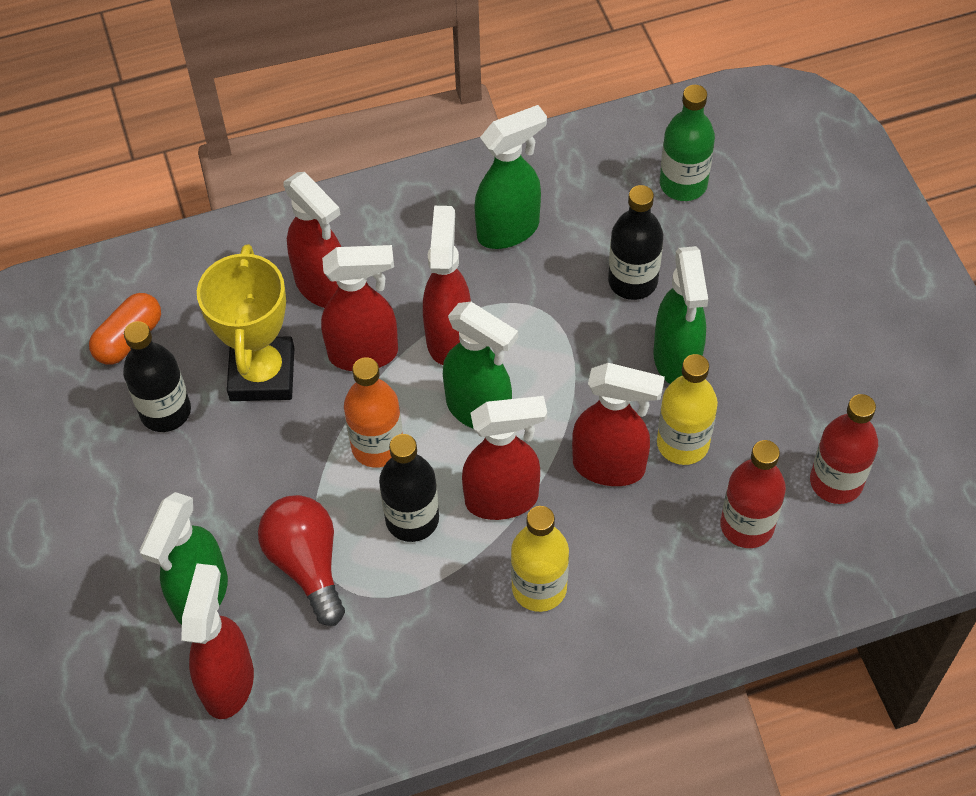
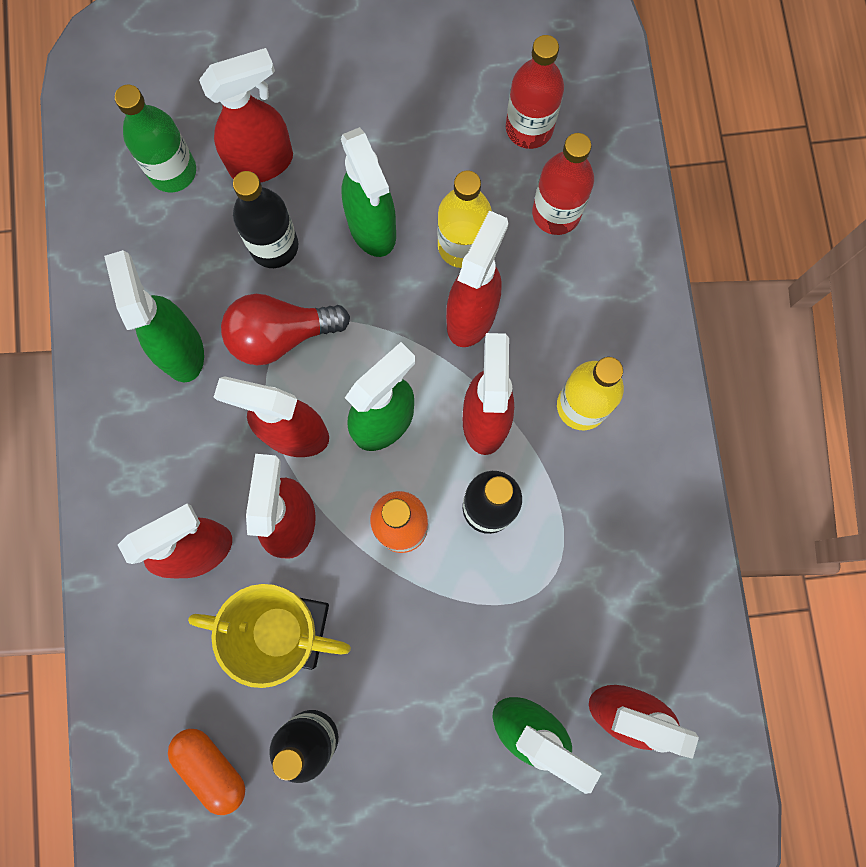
camera: 80 degrees left, 20 degrees up
(307, 564) = (515, 616): red light bulb -> red light bulb (280, 335)
(676, 360) = (372, 228): green spray bottle -> green spray bottle turned 60 degrees clockwise
(716, 253) = (262, 163): none -> red spray bottle

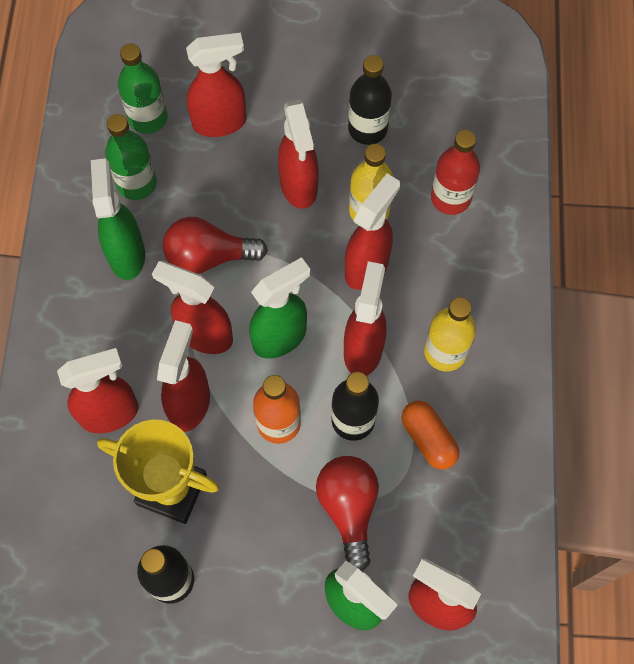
camera: 10 degrees right, 10 degrees down
(175, 257) = (137, 183): none -> green bottle
(211, 767) = (84, 590): orange capsule -> orange capsule (428, 439)
(274, 246) = (217, 187): black bottle -> black bottle (367, 129)
(372, 228) = (299, 186): green spray bottle -> red spray bottle
(502, 615) = (348, 508): none -> red light bulb
(529, 128) = (440, 129): red bottle -> none

